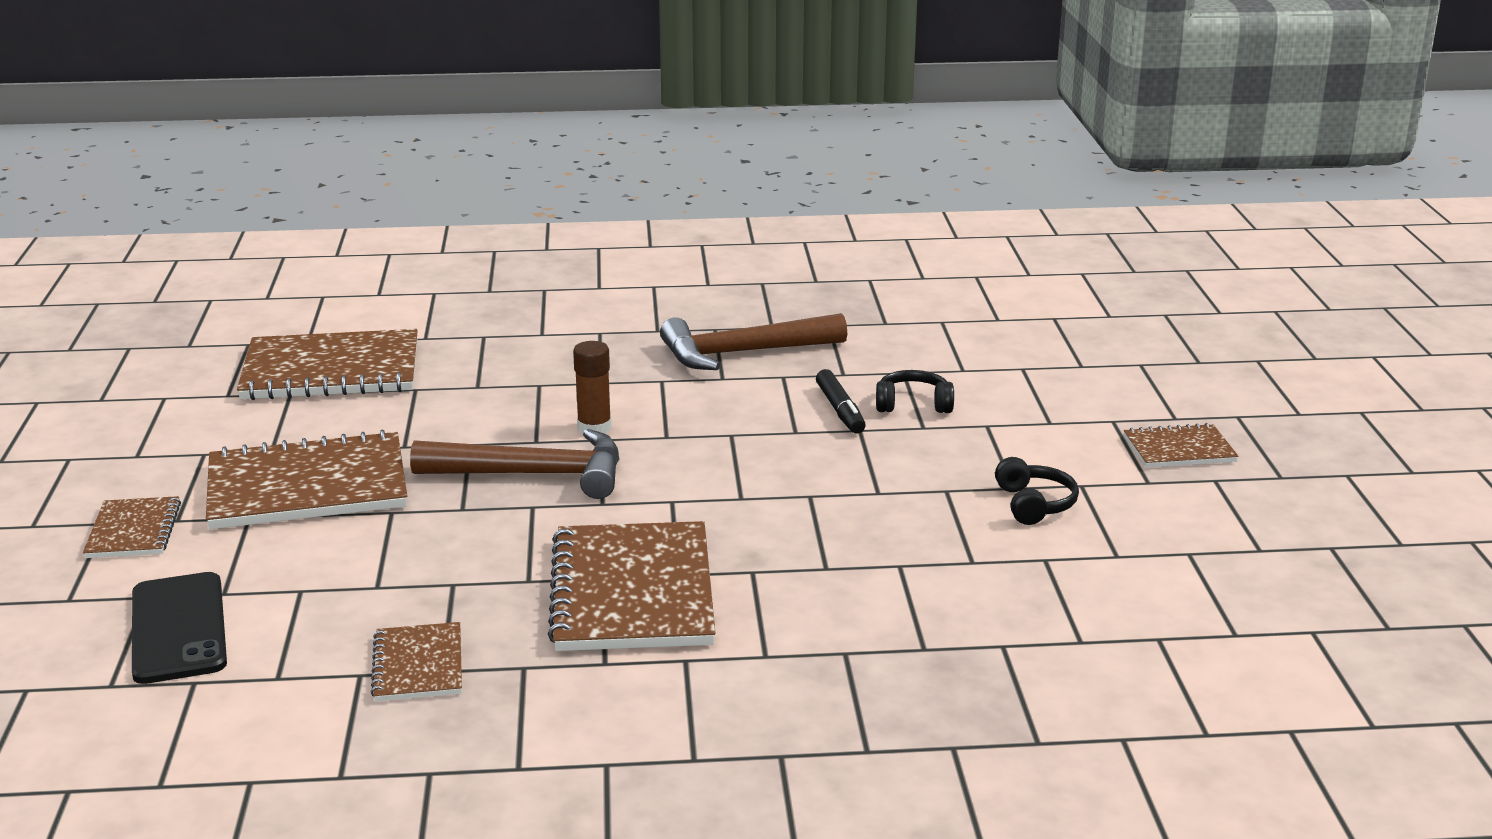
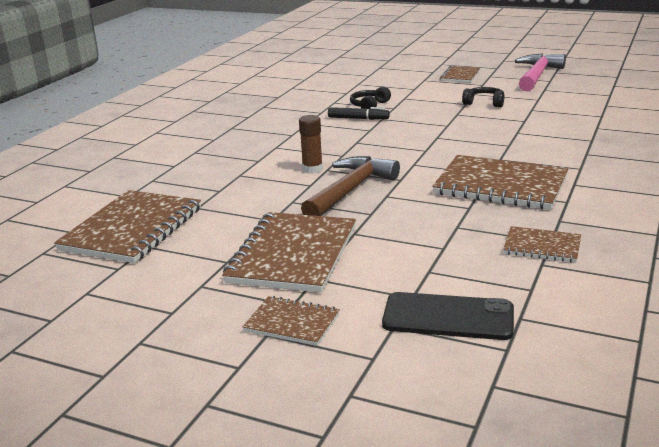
camera: 60 degrees left, 0 degrees up
(743, 353) = (269, 126): brown hammer -> none
(1278, 529) = (537, 75): none -> pink hammer

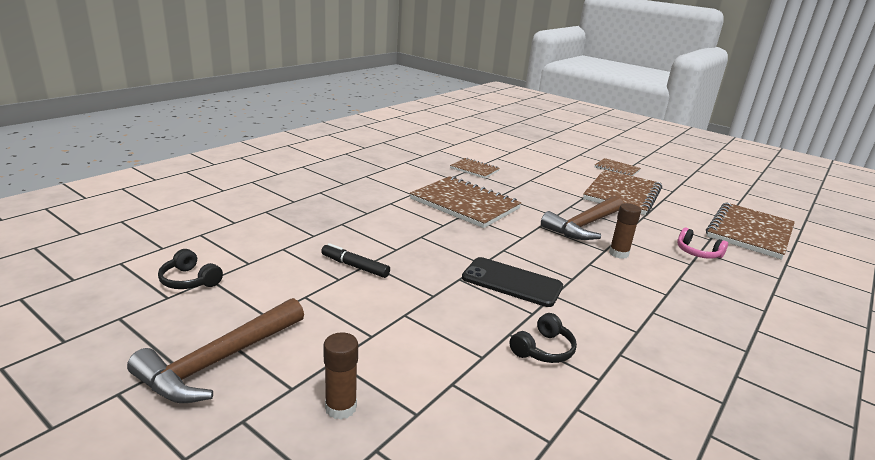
camera: 170 degrees left, 0 degrees up
(224, 187) = (697, 252): none -> pink headphones
(358, 118) = (565, 321): black marker -> black marker (355, 266)
(448, 317) = (542, 157): black phone -> black phone (512, 282)
(460, 76) = (341, 407): brown notebook -> brown glue stick
(484, 103) = (380, 308): black headphones -> black headphones (189, 280)
(537, 75) = (219, 361): pink hammer -> brown hammer

